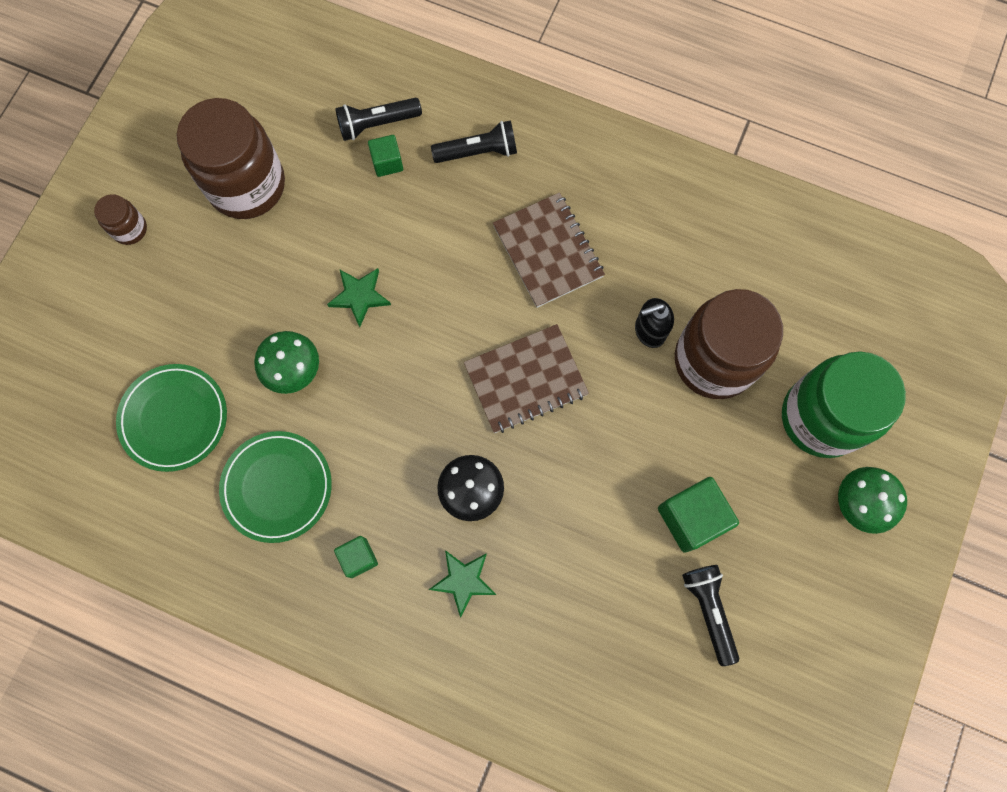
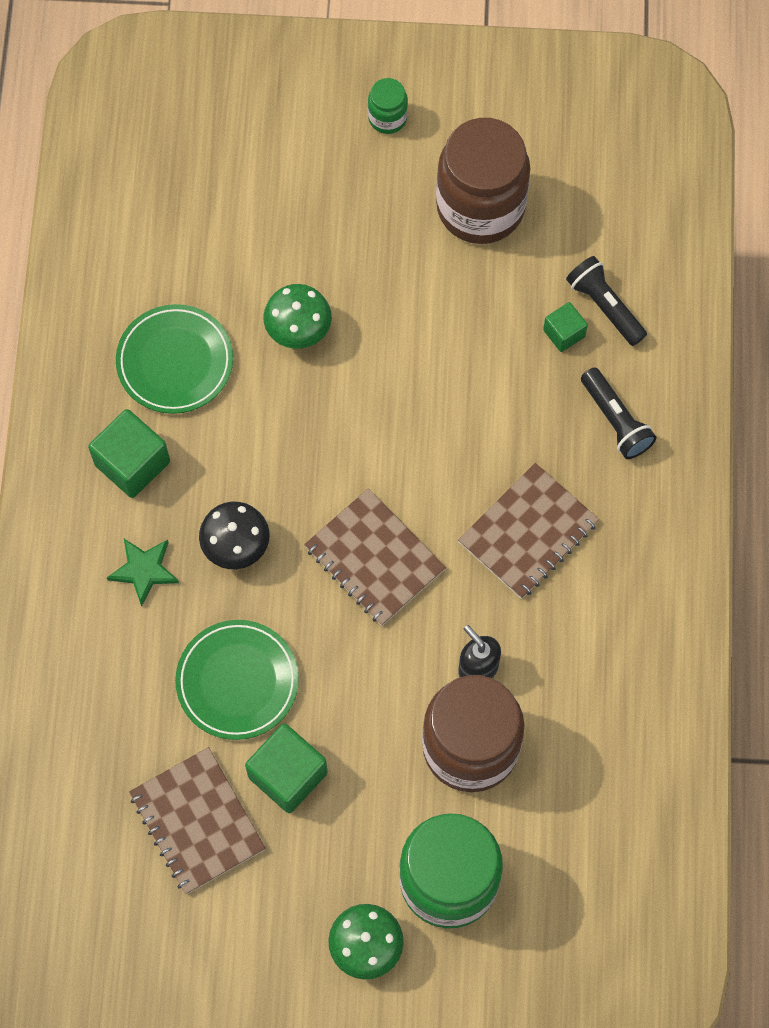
camera: 70 degrees right, 5 degrees down
(130, 229) = (387, 118): brown jar -> green jar
(174, 418) = (208, 240): green plate -> green plate (237, 681)
(358, 558) = (132, 463): green cube -> green cube, size x1.74
(359, 296) = (402, 362): green star -> none
(709, 610) = (197, 822): black flashlight -> brown notebook

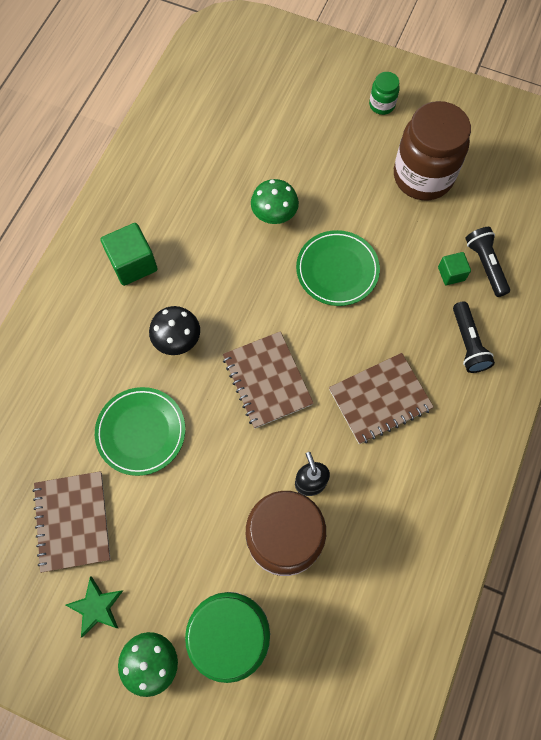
camera: 20 degrees right, 0 degrees up
(144, 570) = (111, 335): green star -> green star (96, 607)
(175, 362) = (187, 209): green plate -> green plate (337, 270)
(288, 775) = (148, 511): green cube -> none

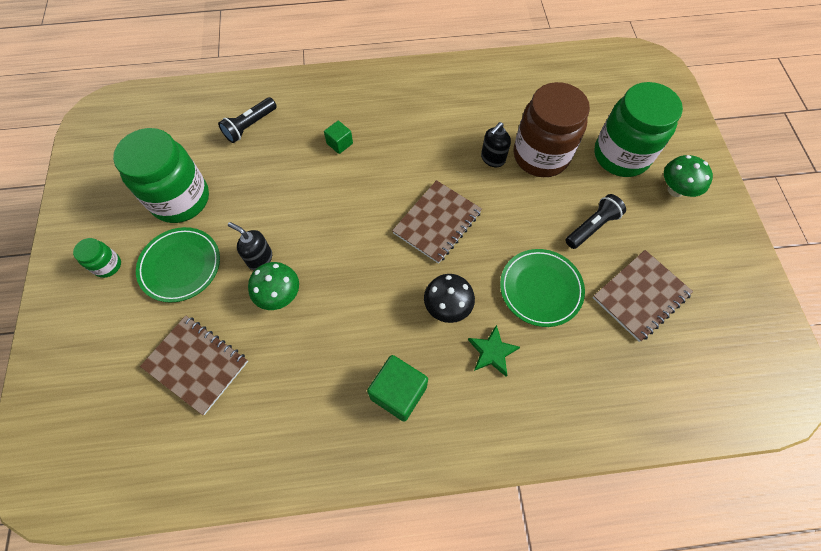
camera: 120 degrees left, 5 degrees down
(96, 607) = (677, 243): green star -> green star (492, 352)
(320, 214) = (259, 259): none -> black soap dispenser
(337, 270) = (309, 220): green plate -> green plate (180, 266)
(380, 399) = (403, 145): brown notebook -> brown notebook (196, 364)
(423, 176) = (180, 199): brown jar -> green jar
(451, 274) = (270, 144): green cube -> green cube (339, 143)
(467, 343) = (324, 112): black flashlight -> black flashlight (592, 227)

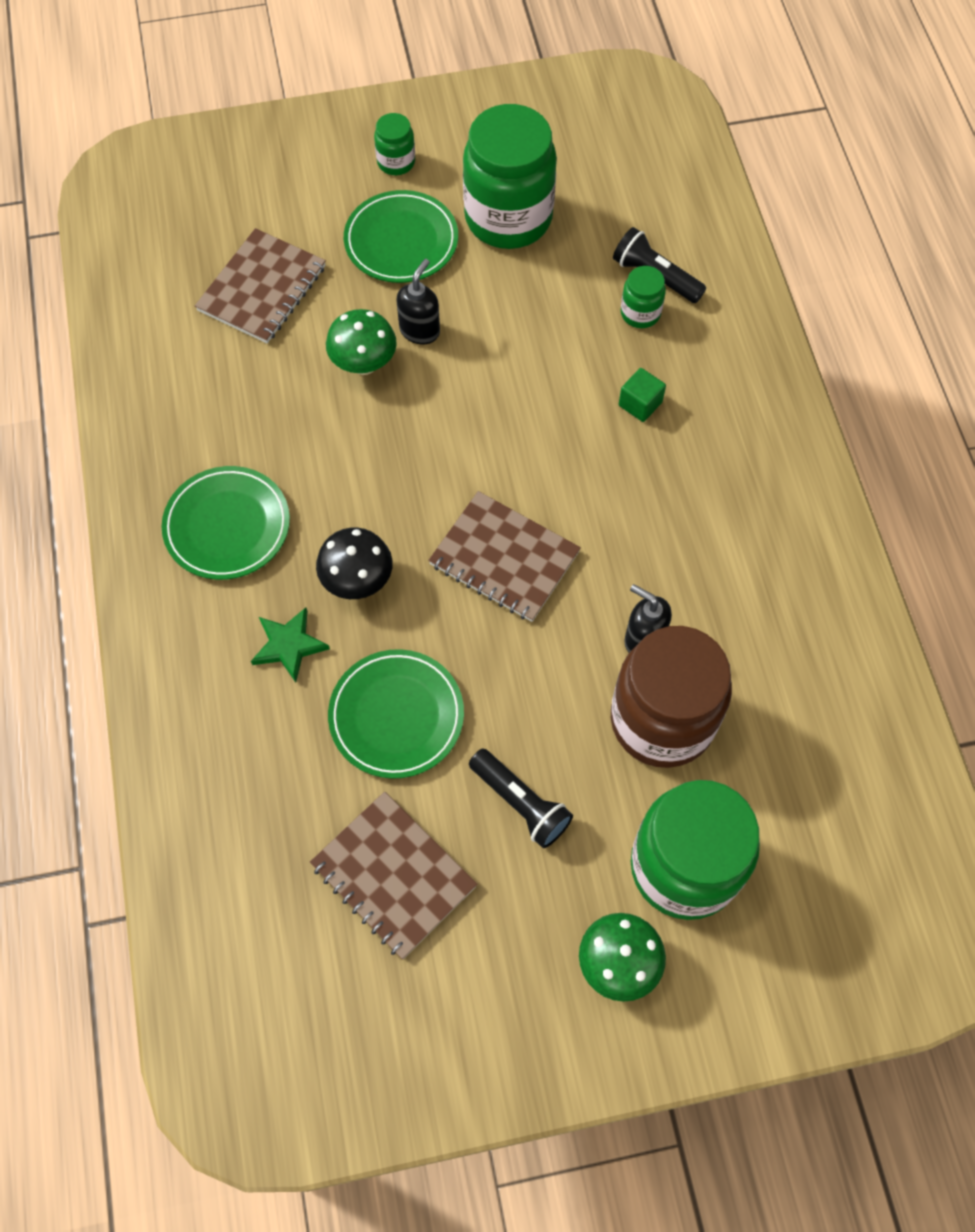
camera: 85 degrees right, 0 degrees up
(275, 136) = (640, 313): none -> green jar
(398, 392) = (227, 526): green cube -> green plate

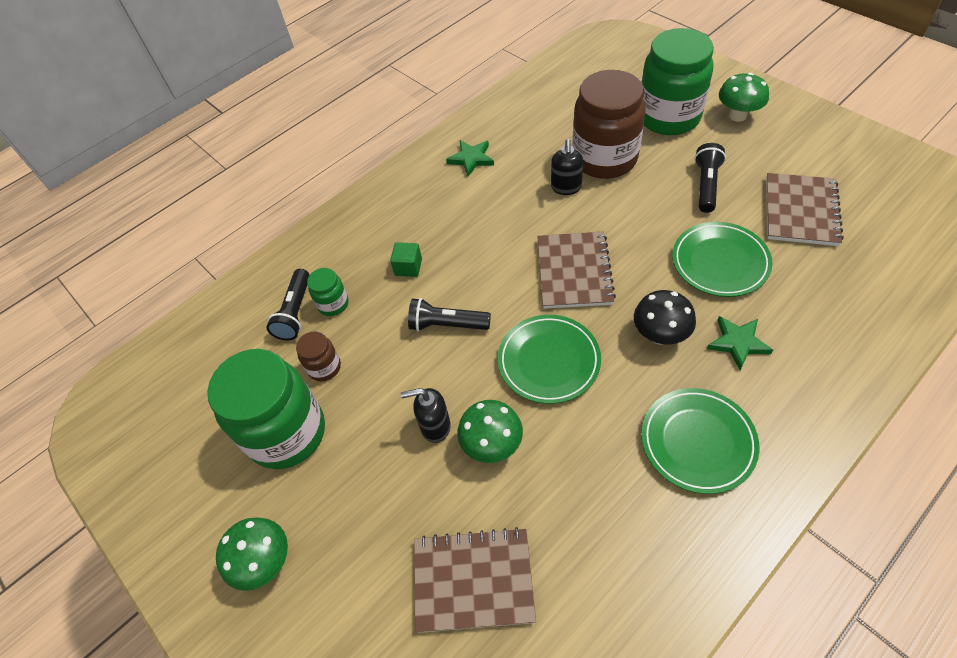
camera: 115 degrees left, 10 degrees down
(396, 162) = (265, 562): green jar -> green mushroom
(401, 241) = (354, 498): green plate -> green plate (548, 361)
(529, 399) = (447, 325): none -> black flashlight
(561, 273) = (324, 367): none -> brown jar
(781, 565) = (471, 159): none -> green star

